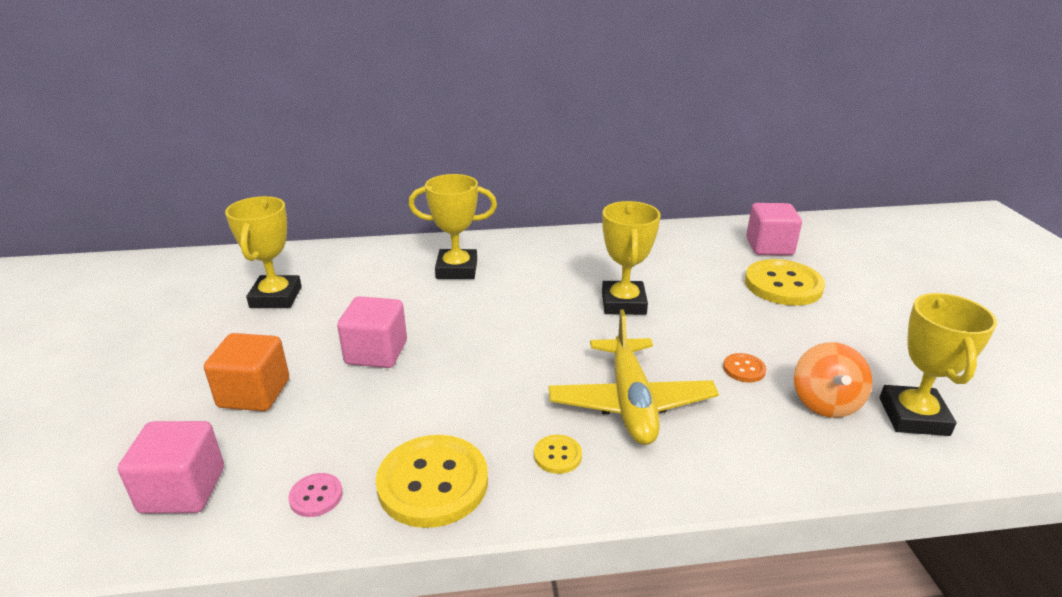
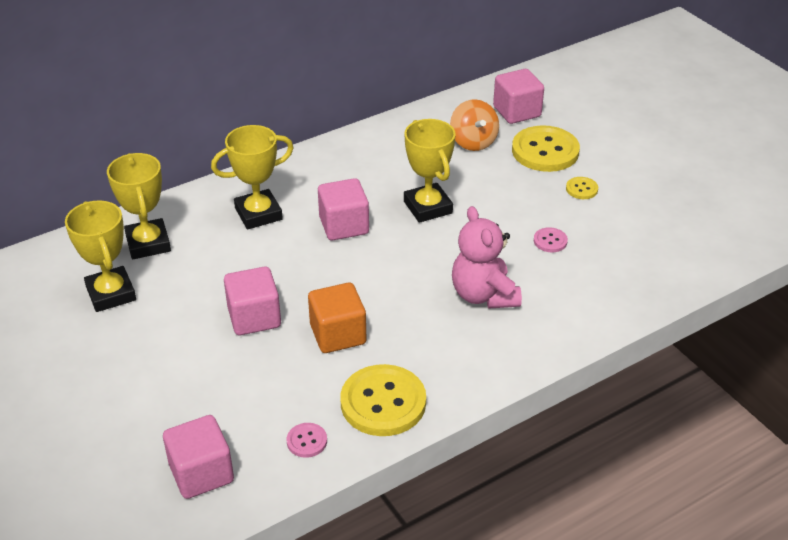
camera: 25 degrees left, 10 degrees up
(254, 393) = (182, 385): orange cube -> orange cube (338, 334)
(527, 298) = (344, 226): none -> pink cube
(557, 455) = (456, 353): yellow button -> yellow button (581, 189)
(631, 402) = (484, 295): yellow plane -> pink teddy bear
(744, 369) = (550, 241): orange button -> pink button
(825, 402) = (617, 251): orange spinning top -> orange spinning top (473, 142)
(913, 416) = (676, 244): yellow trophy -> yellow trophy (148, 243)

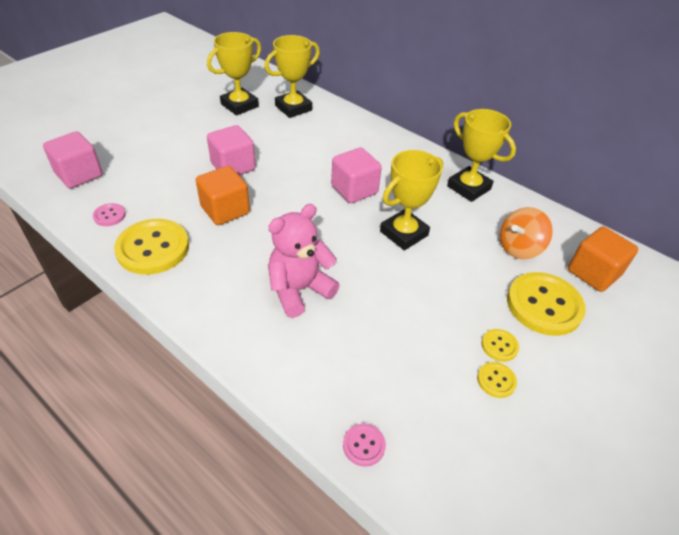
camera: 70 degrees right, 5 degrees up
(258, 214) = (347, 146): yellow trophy -> yellow trophy (468, 188)
(517, 112) = (593, 273): pink cube -> orange cube
(550, 241) = (399, 329): pink button -> pink button (364, 445)
(615, 201) = (496, 380): none -> yellow button

